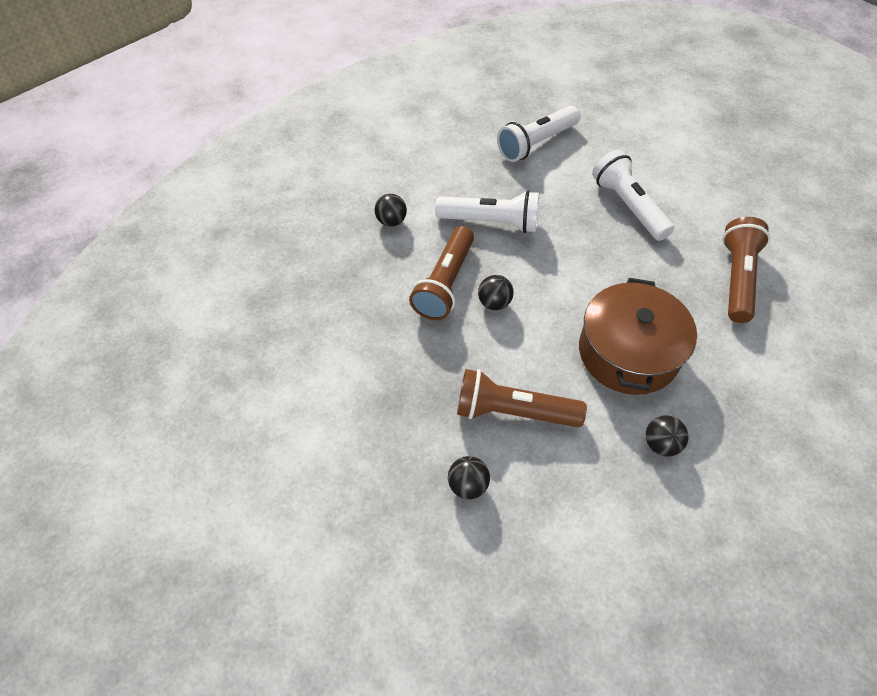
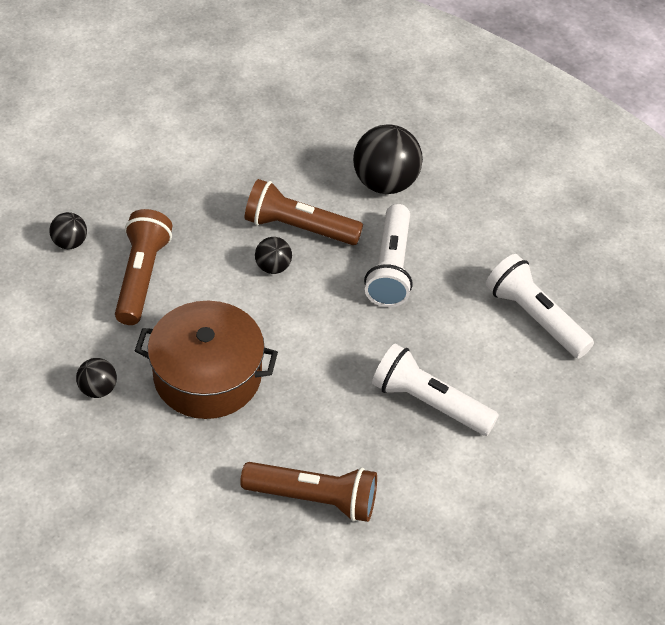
camera: 85 degrees right, 5 degrees down
(391, 221) = (385, 183): black ball -> black ball, size x1.94
(628, 206) = (429, 403): white flashlight -> white flashlight turned 120 degrees counterclockwise

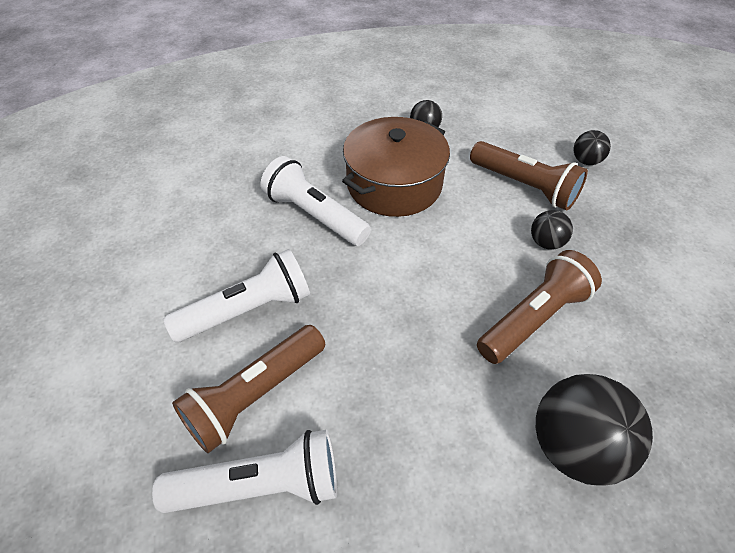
camera: 125 degrees right, 0 degrees up
(273, 267) = (488, 273): black ball -> black ball (546, 243)
(314, 498) = (237, 194): brown flashlight -> brown flashlight (255, 395)
(390, 268) = (431, 372): white flashlight -> white flashlight (314, 215)

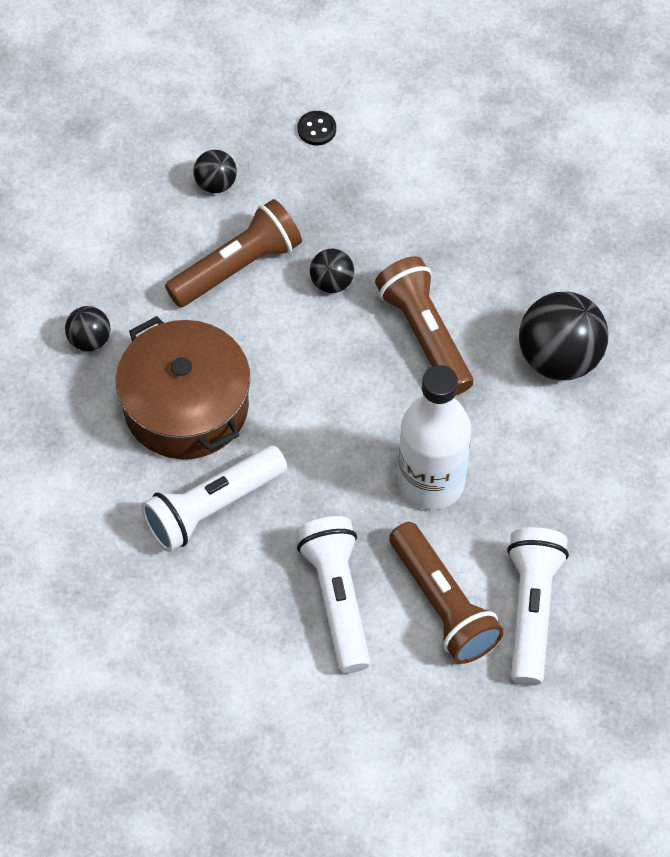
camera: 75 degrees left, 10 degrees up
(383, 357) = (431, 482): none -> white bottle
(678, 204) = (316, 129): none -> black button

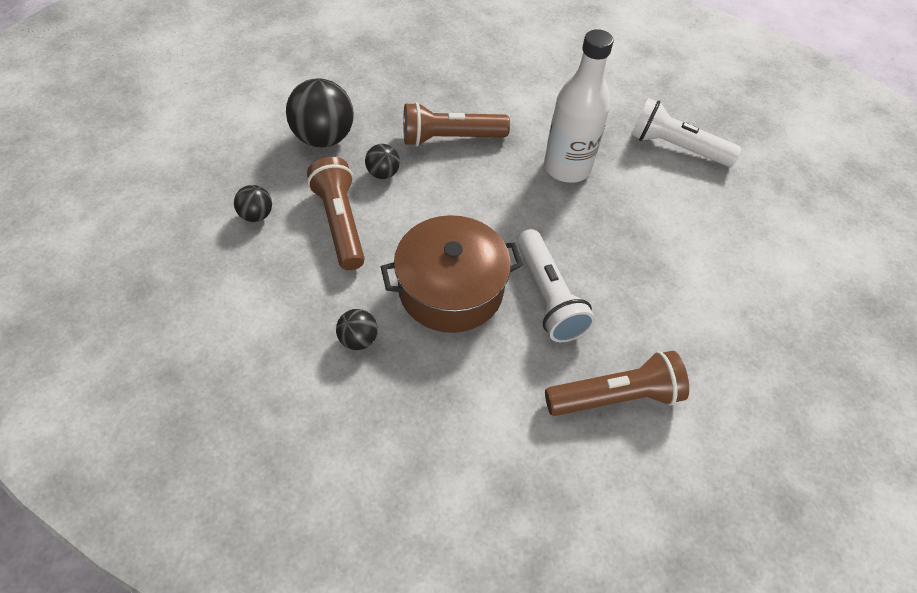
camera: 75 degrees left, 5 degrees down
(316, 129) = (247, 145): black button -> none
(337, 599) = (645, 243): white flashlight -> none
(443, 604) = (662, 188): brown flashlight -> brown flashlight (615, 396)
(559, 358) = (496, 83): black ball -> black ball (324, 138)

